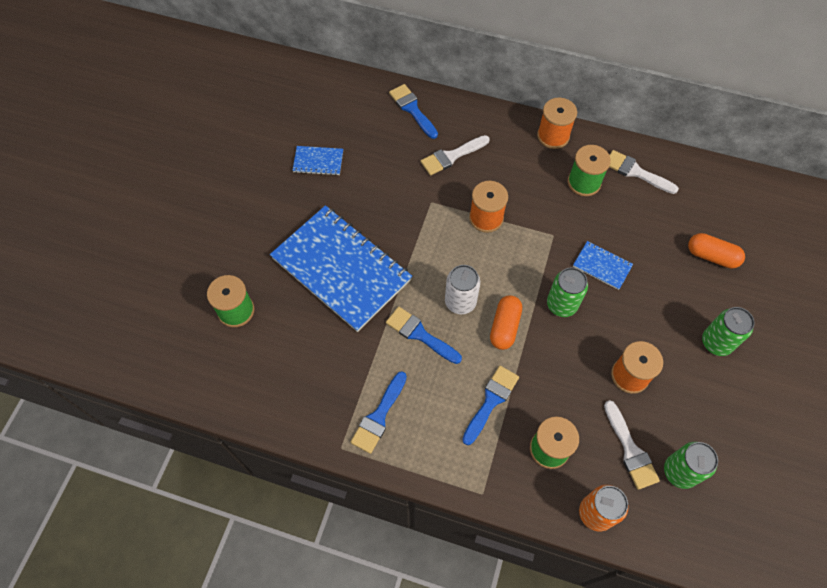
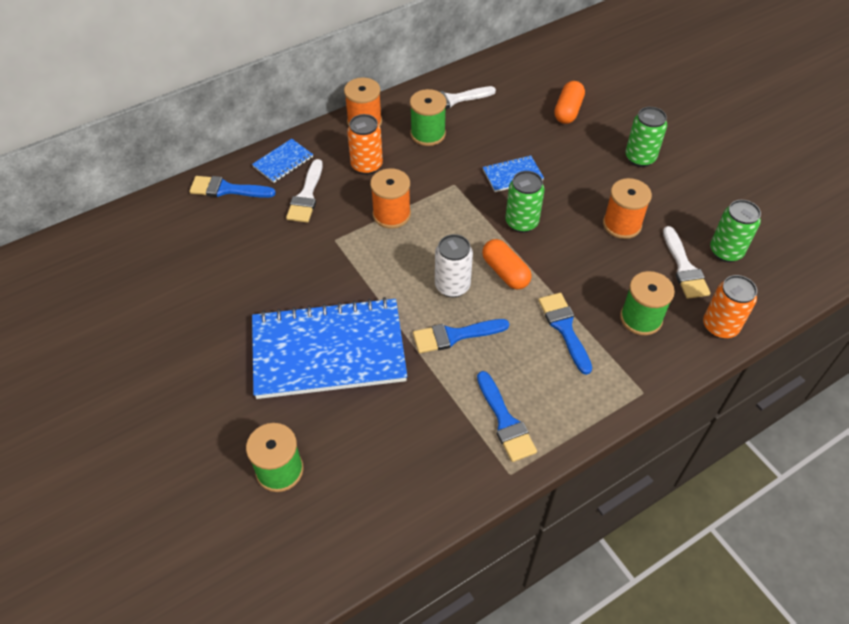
camera: 50 degrees left, 10 degrees down
(318, 161) = (195, 292): blue notebook -> blue notebook (283, 162)
(514, 169) = (366, 165): none -> orange can
(630, 450) = (684, 268): white brush -> white brush turned 60 degrees clockwise
(712, 256) = (568, 111): orange capsule -> orange capsule turned 45 degrees counterclockwise

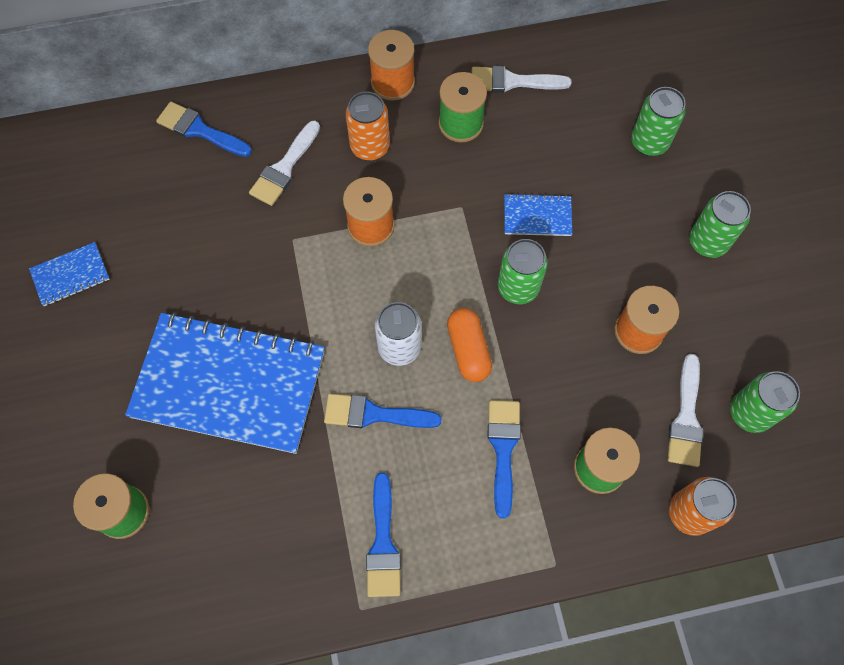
camera: 20 degrees right, 15 degrees up
(283, 162) = (276, 111): blue notebook -> blue notebook (70, 275)
(568, 111) = (649, 142): orange capsule -> green can

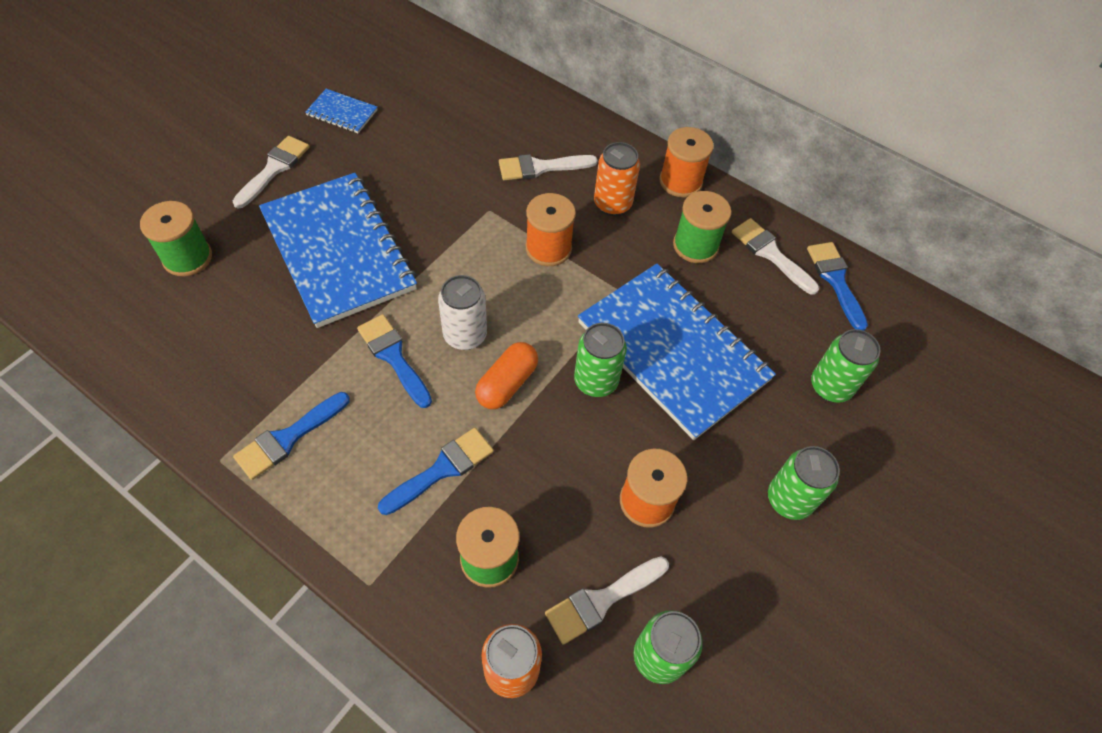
camera: 45 degrees right, 10 degrees down
(85, 375) = (274, 169): none -> white brush
(199, 130) = (519, 104): blue brush -> blue brush (835, 280)
(537, 216) = (672, 351): blue notebook -> blue notebook, size x2.39

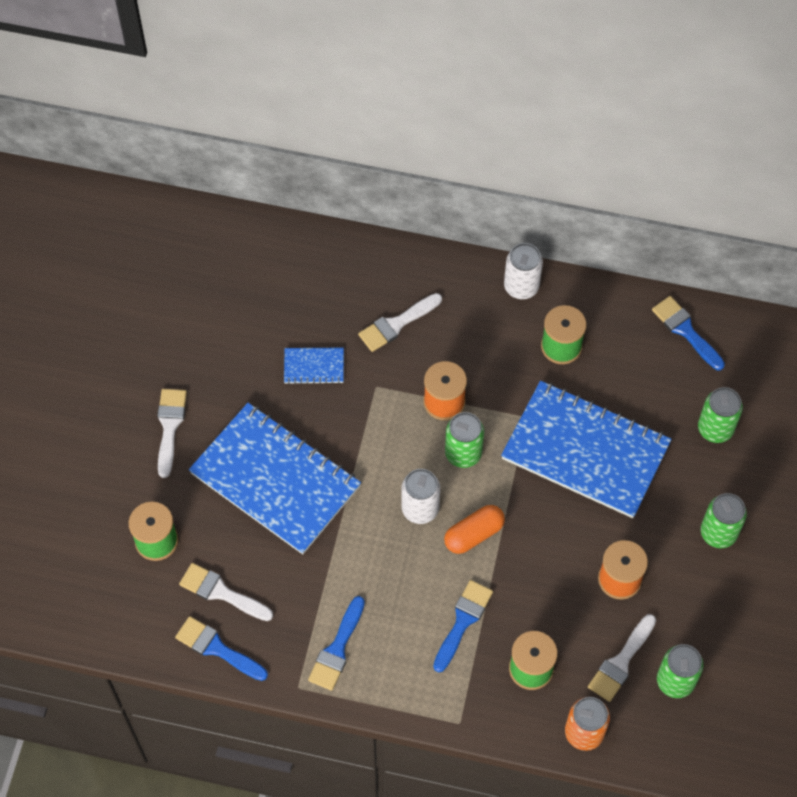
camera: 20 degrees left, 5 degrees up
(342, 113) = (190, 343): blue notebook -> blue notebook (314, 366)
(393, 356) = (375, 551): blue brush -> blue brush (217, 648)
(507, 383) = (474, 534): orange capsule -> orange capsule turned 45 degrees clockwise
(596, 381) = (539, 502): green can -> green can (463, 453)
(612, 204) = (475, 335): orange can -> none
(680, 181) = (521, 287): orange spool -> white can
(770, 253) = (624, 327): white brush -> white brush (221, 592)

